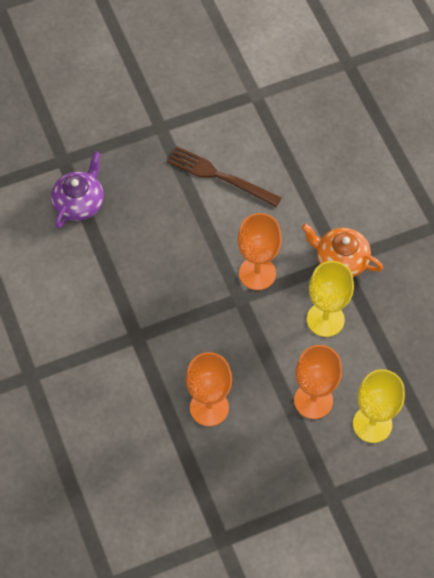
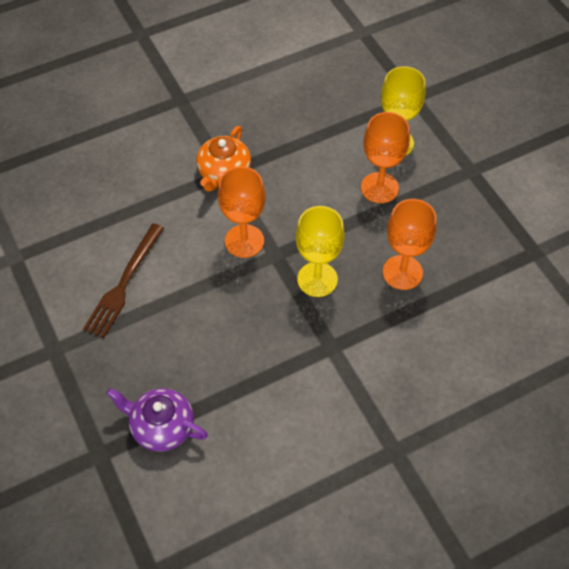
camera: 95 degrees left, 5 degrees down
(325, 319) = (291, 182): yellow goblet -> yellow goblet (317, 279)

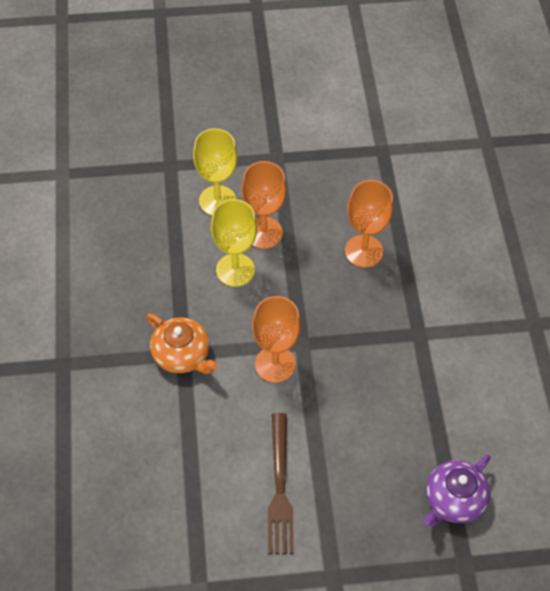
camera: 70 degrees left, 0 degrees up
(124, 283) = (279, 488): brown fork -> brown fork turned 45 degrees clockwise
(317, 279) = (344, 319): yellow goblet -> yellow goblet (235, 270)

